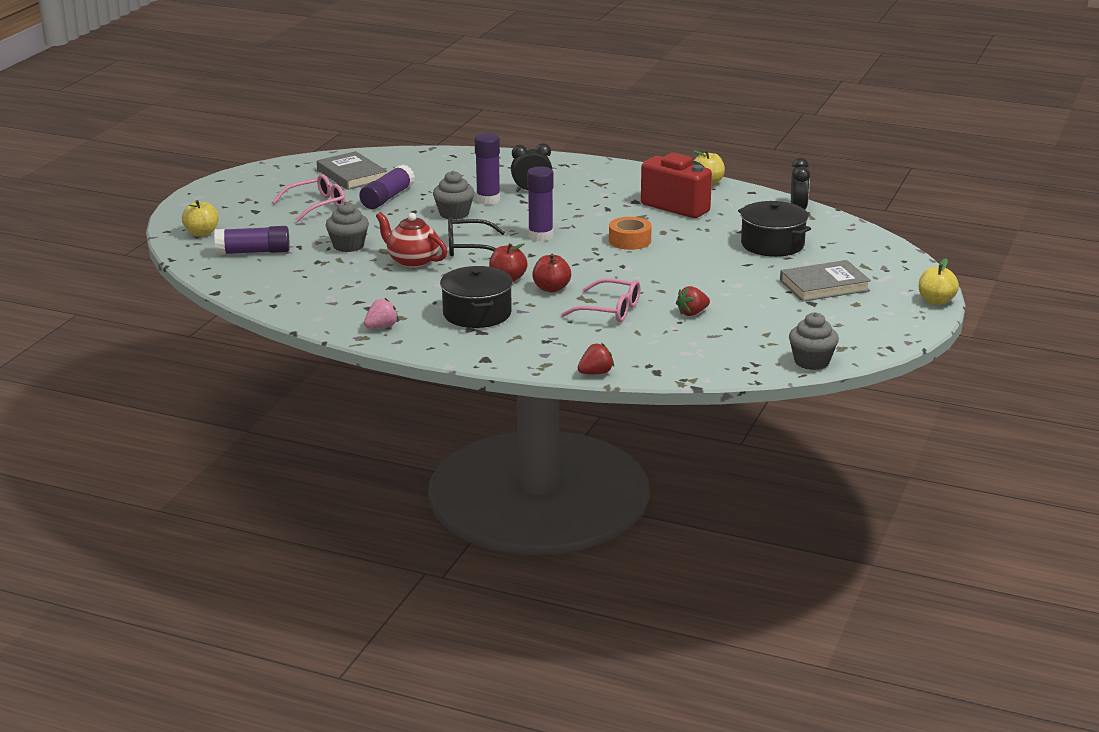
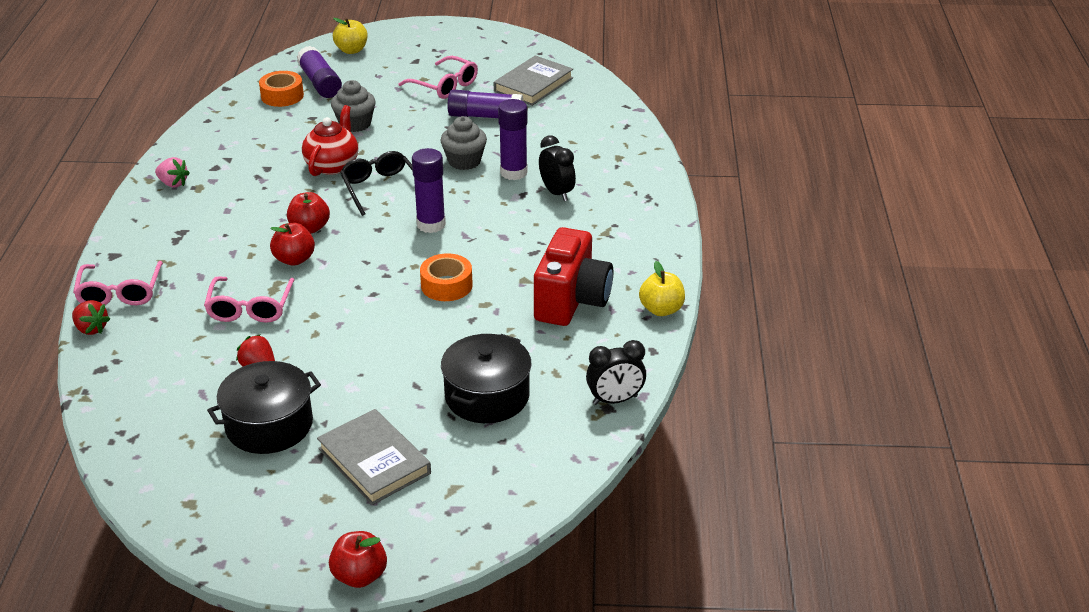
camera: 70 degrees right, 10 degrees up
(261, 270) = (282, 96): none -> orange tape
(477, 313) = (218, 228): black pot -> black pot (269, 425)
(548, 359) = (120, 292): none -> pink glasses
(812, 362) = (145, 484): grey cupcake -> none
(936, 301) = (359, 576): yellow apple -> red apple

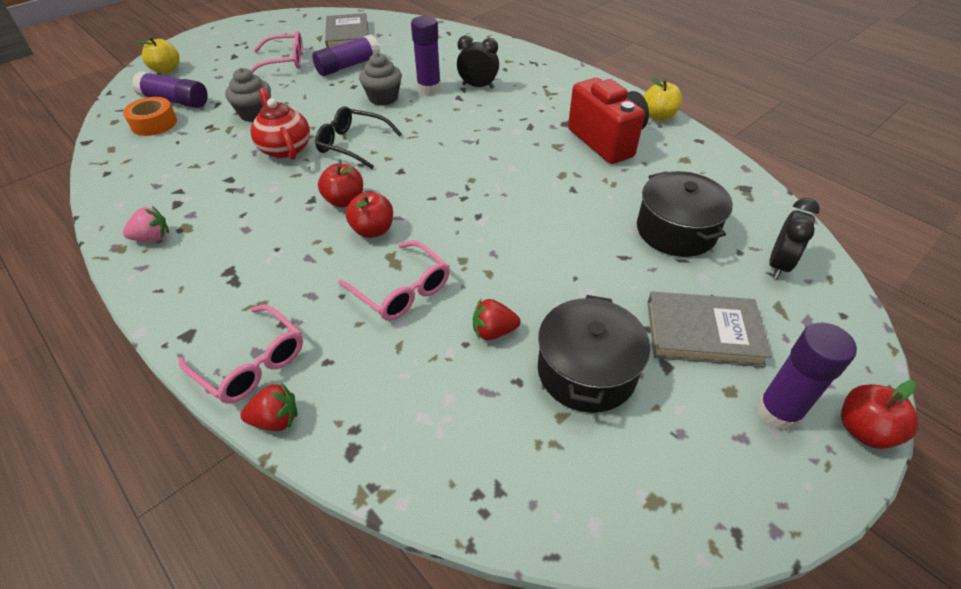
camera: 45 degrees left, 10 degrees up
(431, 224) = (433, 147): purple glue stick -> purple glue stick (778, 412)
(446, 285) = (516, 178): orange tape -> none
(615, 400) = (739, 181): black clock -> black clock (778, 265)

